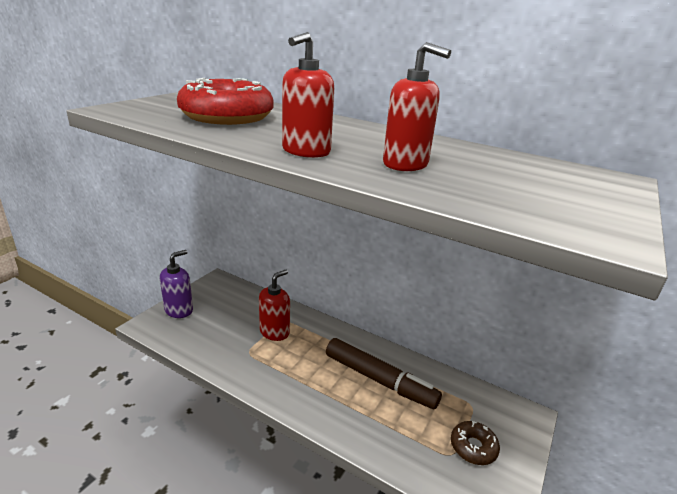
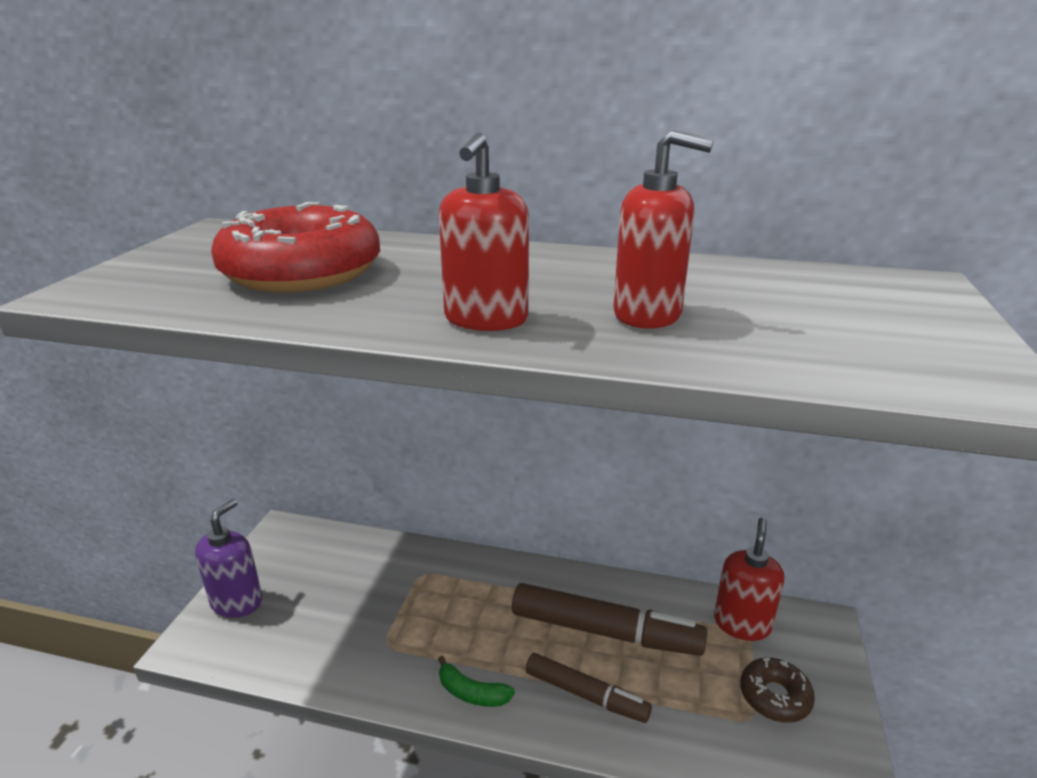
camera: 15 degrees left, 0 degrees up
(274, 332) = (414, 597): red soap dispenser -> red soap dispenser (742, 624)
(284, 391) = (471, 693): none -> green banana
(351, 411) = (586, 695): none -> brown marker

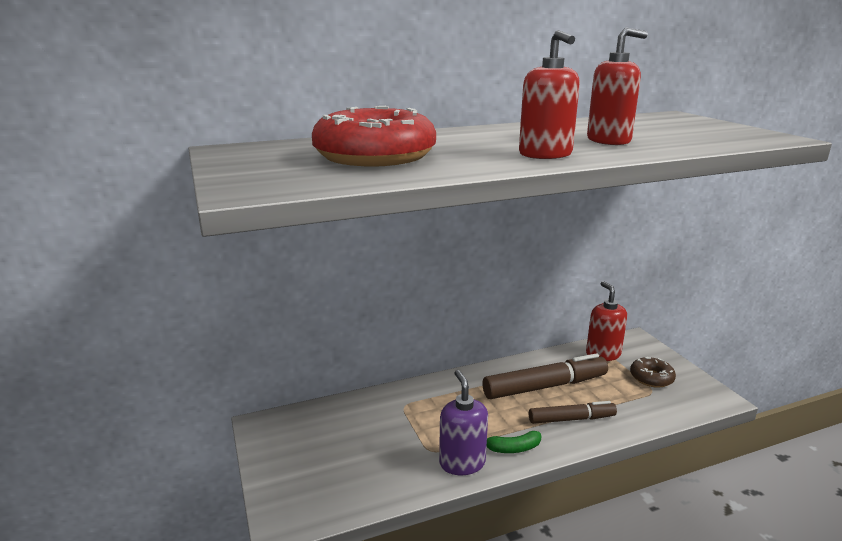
camera: 35 degrees left, 5 degrees down
(237, 602) = (287, 480): purple soap dispenser -> purple soap dispenser (462, 463)

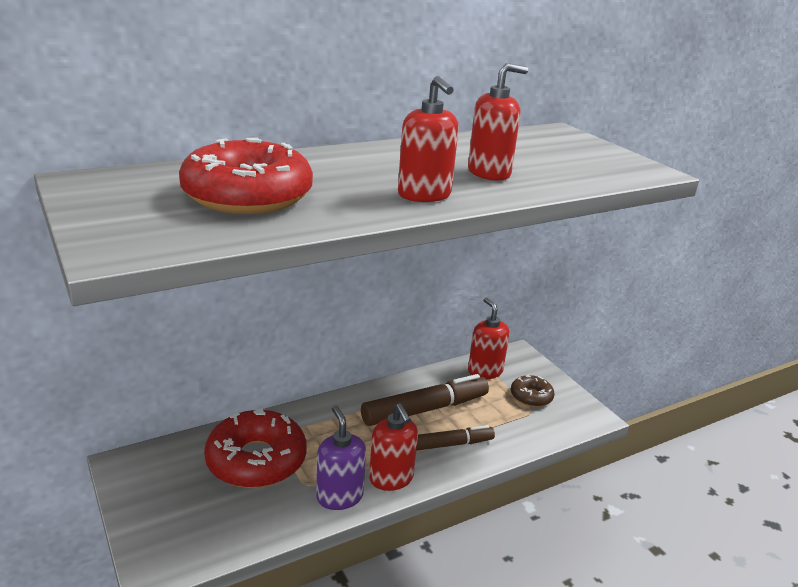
camera: 10 degrees left, 5 degrees up
(383, 426) = (256, 460): none -> red donut
(513, 448) = (391, 478): green banana -> red soap dispenser

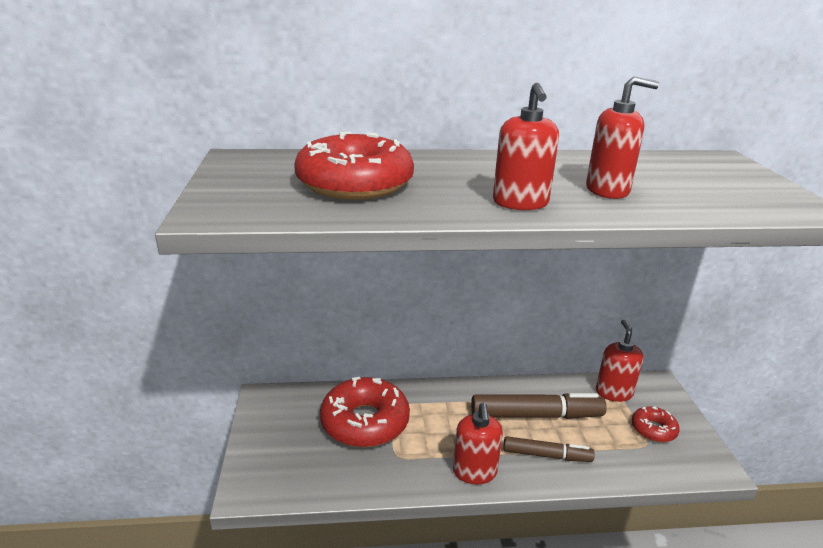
camera: 25 degrees right, 0 degrees up
(339, 496) = (420, 475): purple soap dispenser -> none
(531, 396) = (653, 429): brown donut -> red donut

